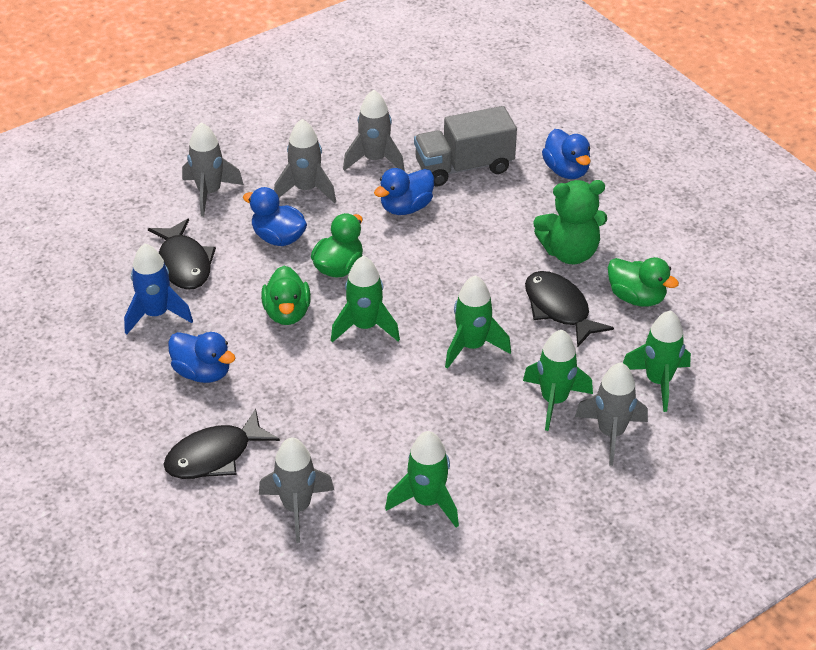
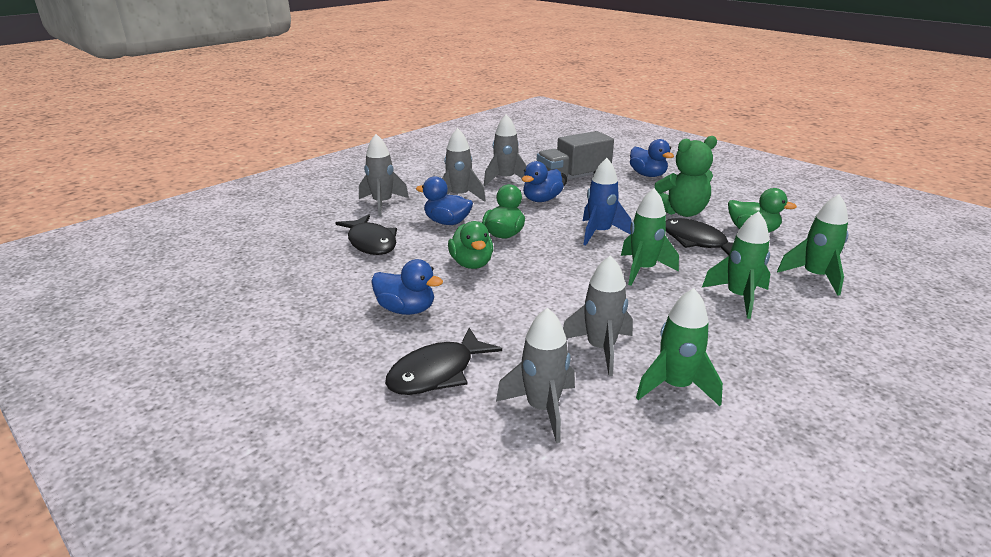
camera: 10 degrees left, 15 degrees down
(156, 314) = (352, 275): blue rocket -> blue rocket (599, 233)
(365, 327) = (544, 266): green rocket -> none
(611, 433) = (807, 314): grey rocket -> grey rocket (600, 349)

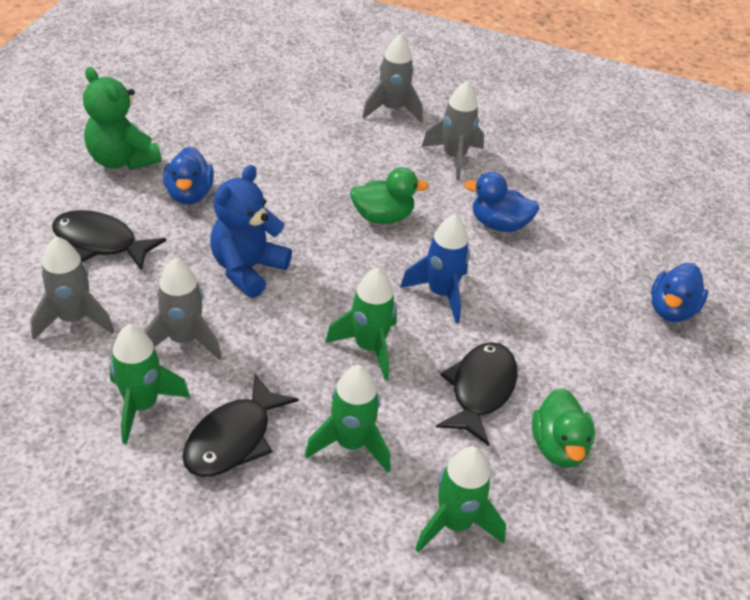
camera: 60 degrees right, 15 degrees up
(371, 242) = (301, 132): black fish -> black fish (233, 438)
(447, 222) = (381, 167): blue duck -> none
(471, 264) = (299, 211): green duck -> none
(505, 179) = (534, 180): grey rocket -> none
(528, 301) = (247, 269): none -> blue teddy bear
(573, 178) = (591, 238): grey truck -> none
(681, 212) = (565, 363): green teddy bear -> green teddy bear (122, 160)

